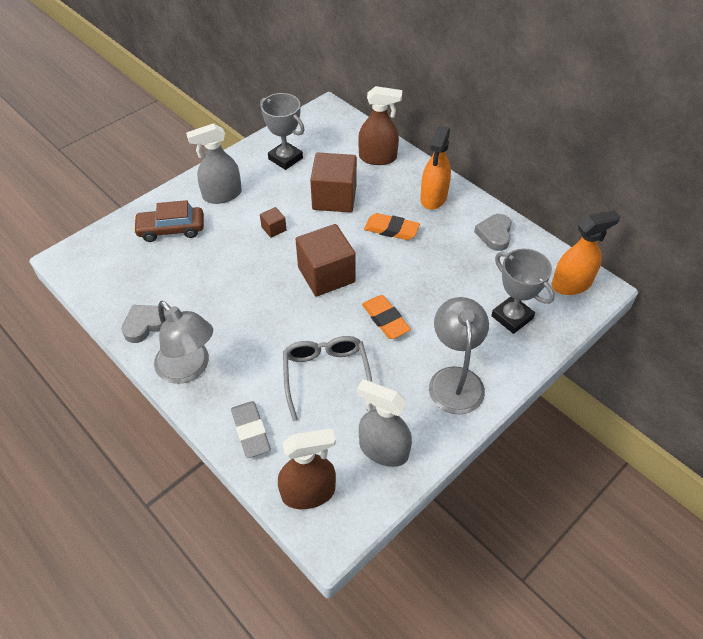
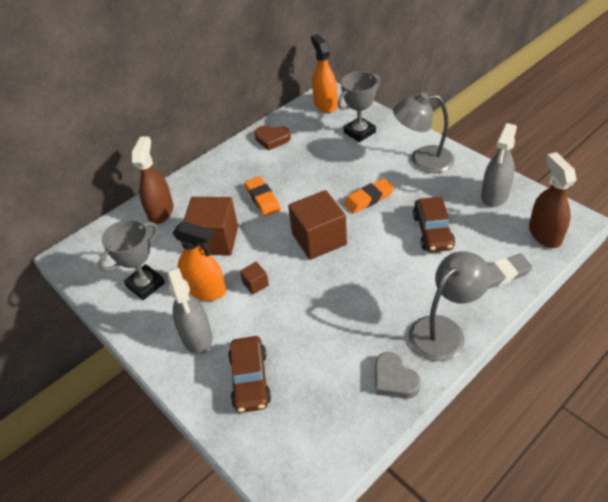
camera: 85 degrees left, 5 degrees down
(326, 375) = (432, 231): grey glasses -> brown car
(391, 229) = (262, 199): orange eraser -> orange eraser turned 45 degrees counterclockwise
(433, 198) = (224, 173): orange spray bottle -> orange spray bottle (206, 290)
(494, 234) = (272, 139): grey heart -> brown heart

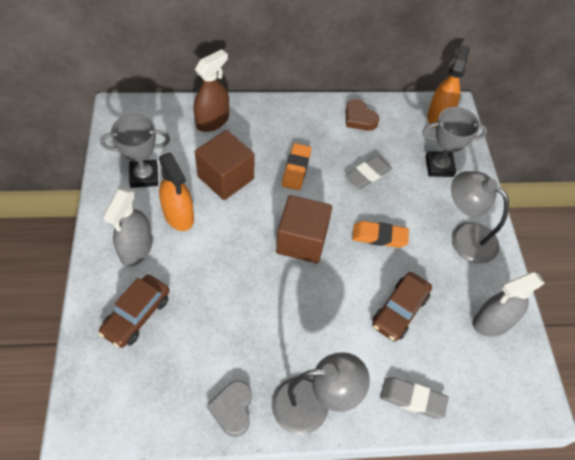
camera: 30 degrees right, 10 degrees up
(255, 284) = (217, 240): brown cube -> none
(318, 168) = (368, 174): none -> grey eraser
(544, 234) = (495, 396): brown spray bottle -> none

